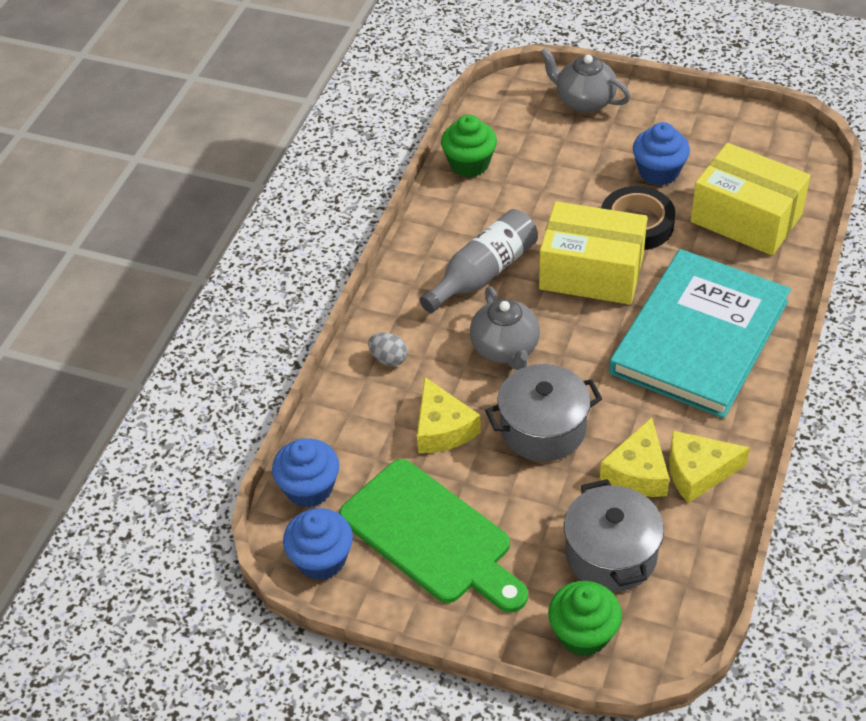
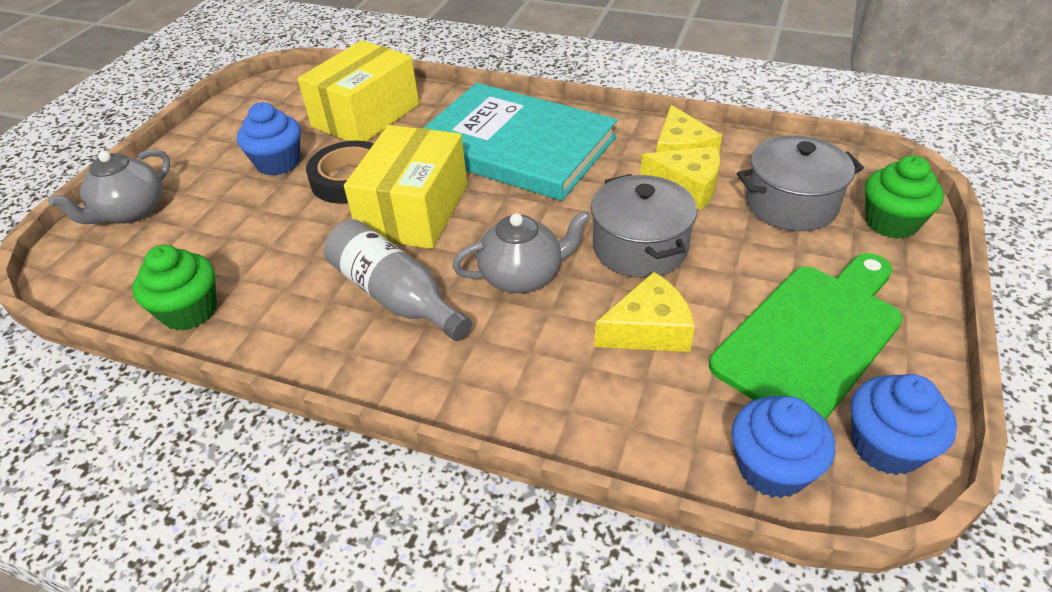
camera: 90 degrees left, 5 degrees down
(388, 359) = (533, 386): grey egg -> none

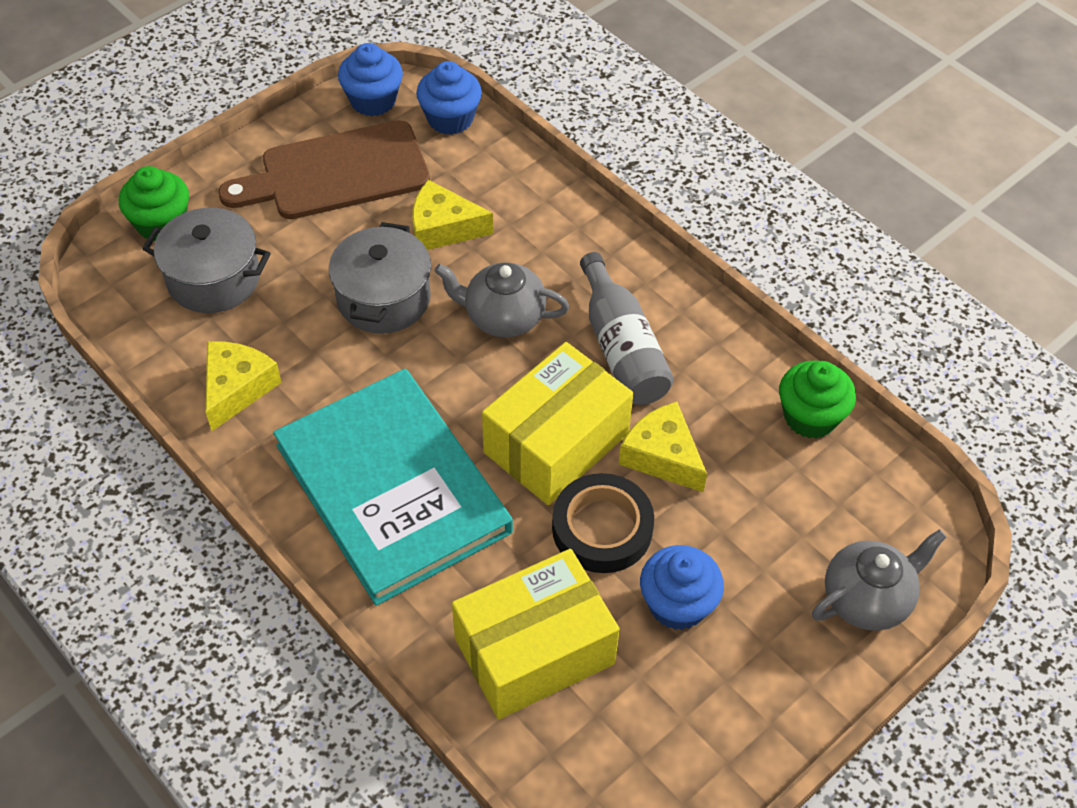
camera: 155 degrees left, 10 degrees up
(687, 186) = (277, 342): yellow cheese -> yellow cheese (662, 456)
(812, 336) = (336, 173): green cutting board -> brown cutting board

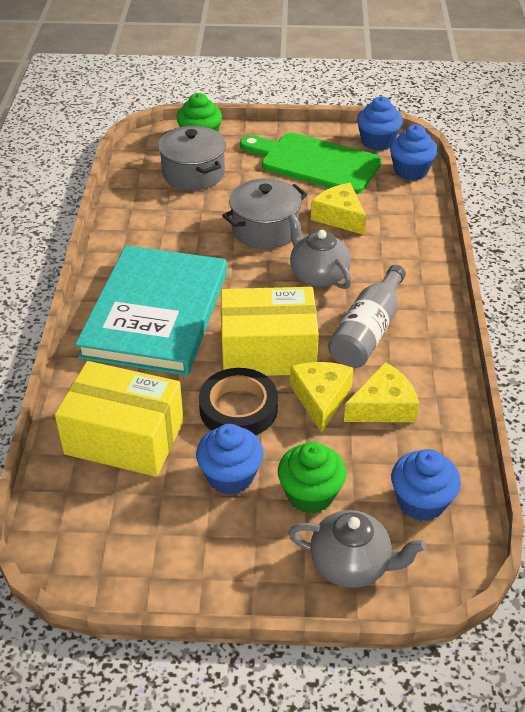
camera: 45 degrees right, 10 degrees down
(237, 388) = (142, 224): yellow cheese -> yellow cheese (383, 406)
(336, 173) = (315, 163): brown cutting board -> green cutting board
(810, 417) = (443, 443): green cupcake -> green cupcake (310, 494)
(854, 491) = (421, 502): none -> blue cupcake

